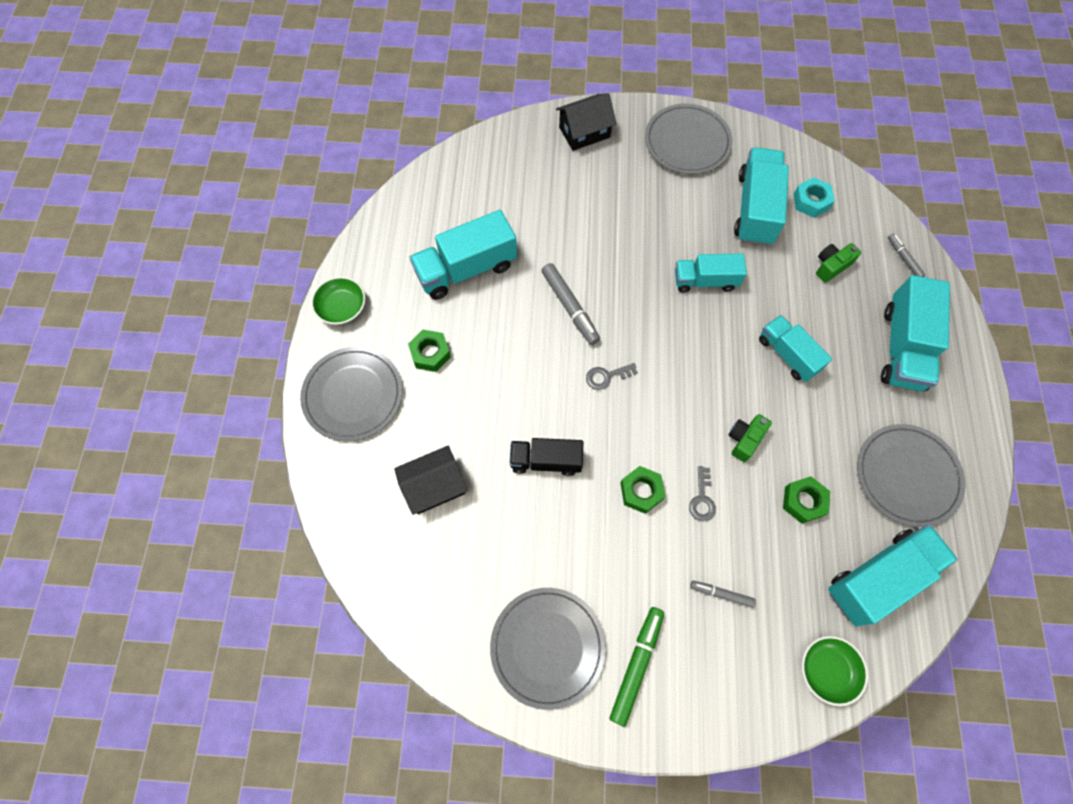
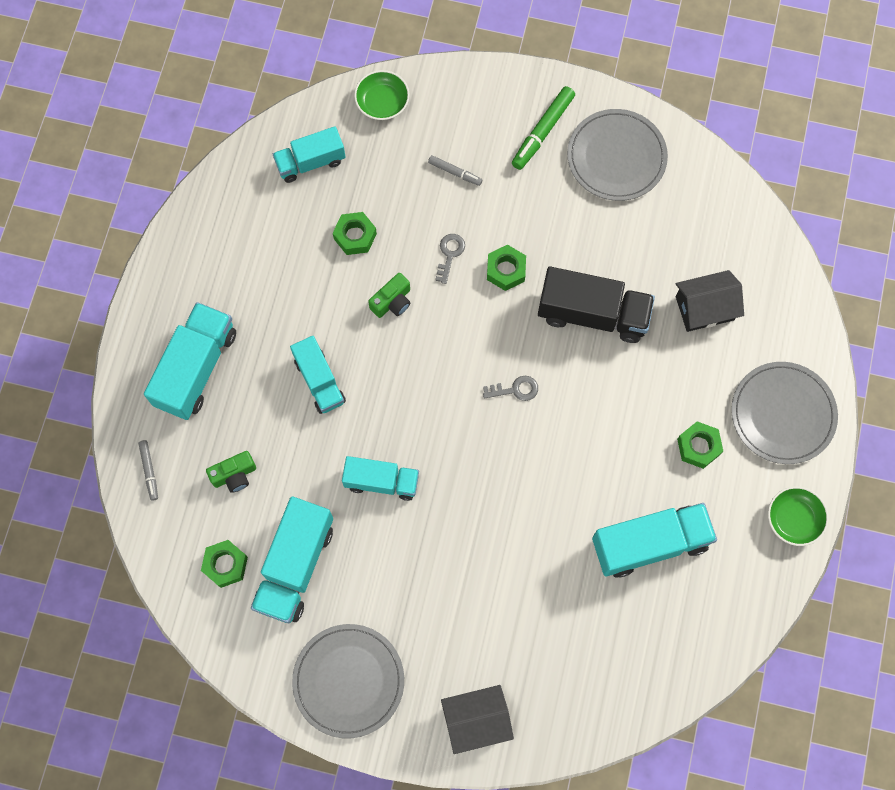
camera: 170 degrees left, 5 degrees up
(546, 461) = (592, 314): black truck -> black truck, size x1.55
(570, 307) = (539, 475): grey marker -> none
(811, 201) = (225, 565): turquoise nut -> green nut
(879, 578) = (310, 162): turquoise truck -> turquoise truck, size x0.65
(907, 476) = (248, 242): grey plate -> none

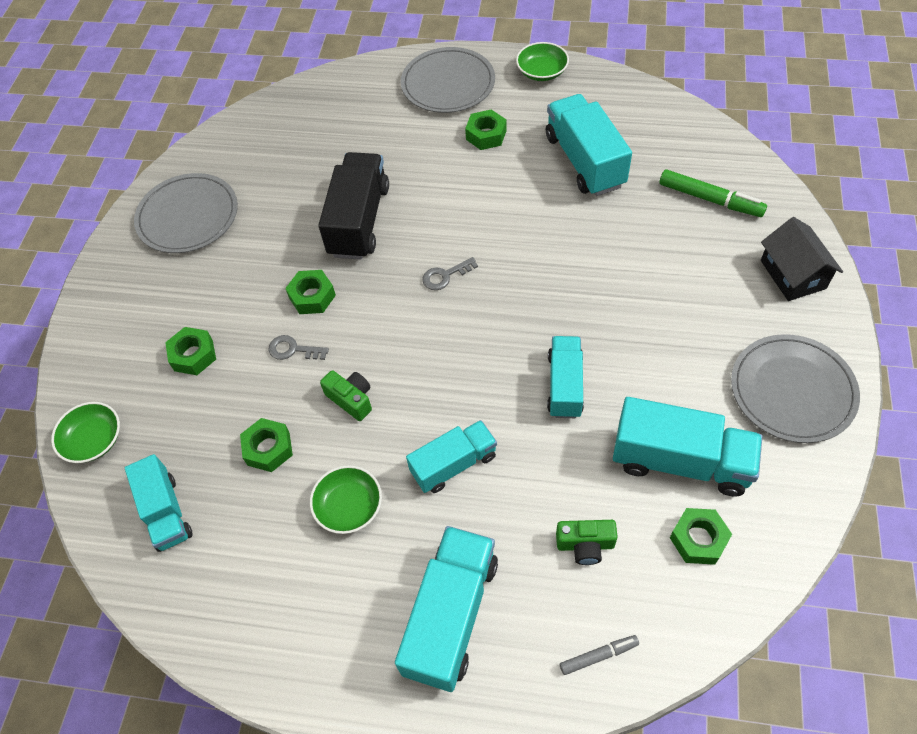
camera: 90 degrees left, 15 degrees down
(196, 368) = (451, 615): turquoise truck -> turquoise truck turned 90 degrees clockwise
(234, 475) = (585, 545): green camera -> green camera turned 120 degrees clockwise
(295, 298) = (349, 506): none -> green bowl
(455, 172) = (193, 355): grey marker -> green nut
(515, 389) = (445, 276): grey key -> grey key turned 105 degrees counterclockwise
(542, 131) = (152, 279): green marker -> green marker (710, 199)
(704, 308) = (350, 140): black house -> none

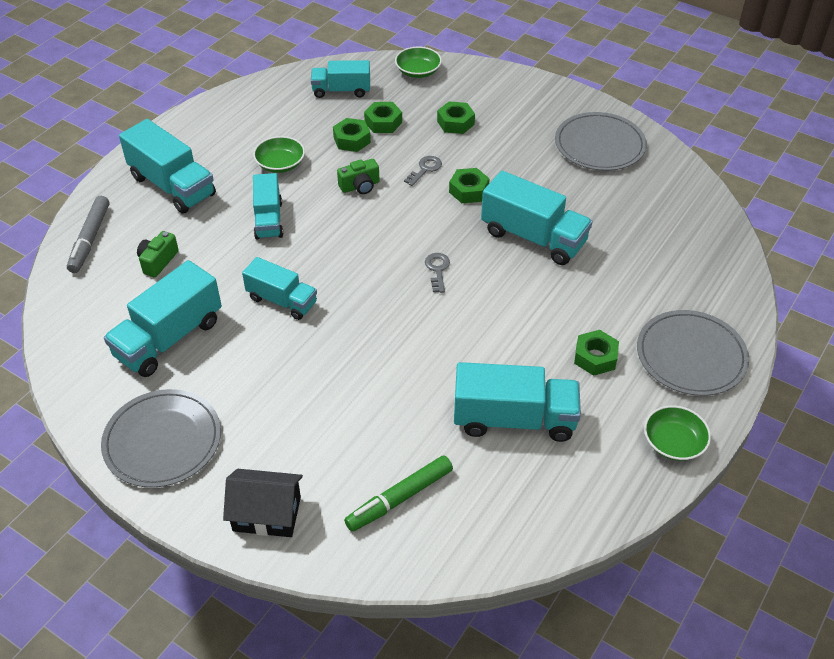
camera: 110 degrees right, 10 degrees down
(359, 221) = (533, 237): black truck -> turquoise truck
(598, 656) = (90, 239): grey marker -> grey marker, size x1.74
(698, 539) = (109, 320): green nut -> green nut (383, 122)

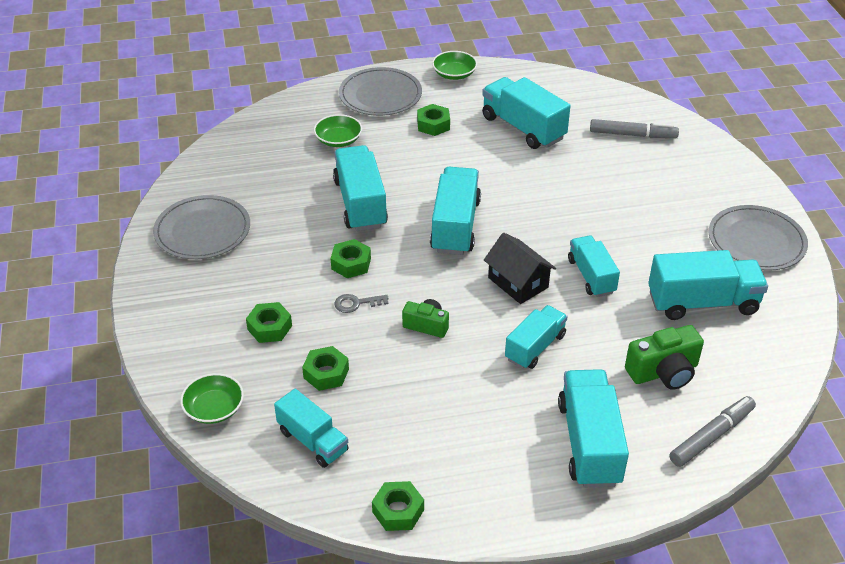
camera: 135 degrees left, 5 degrees down
(158, 261) = (663, 372): green camera -> green camera, size x1.55
(267, 514) = (718, 170): black house -> black house (518, 282)
(280, 164) = (467, 396): green bowl -> green bowl (338, 140)
(352, 140) = (376, 375): green nut -> green nut (398, 511)
(399, 498) = (632, 135): green marker -> grey marker
(437, 270) = (455, 226): grey key -> turquoise truck

